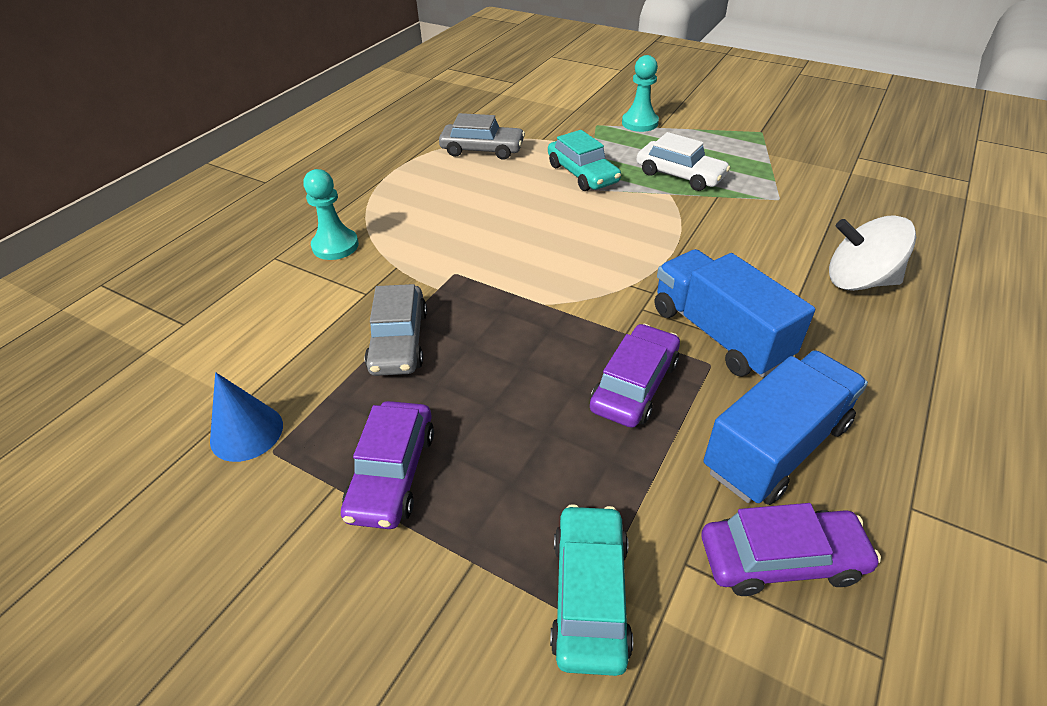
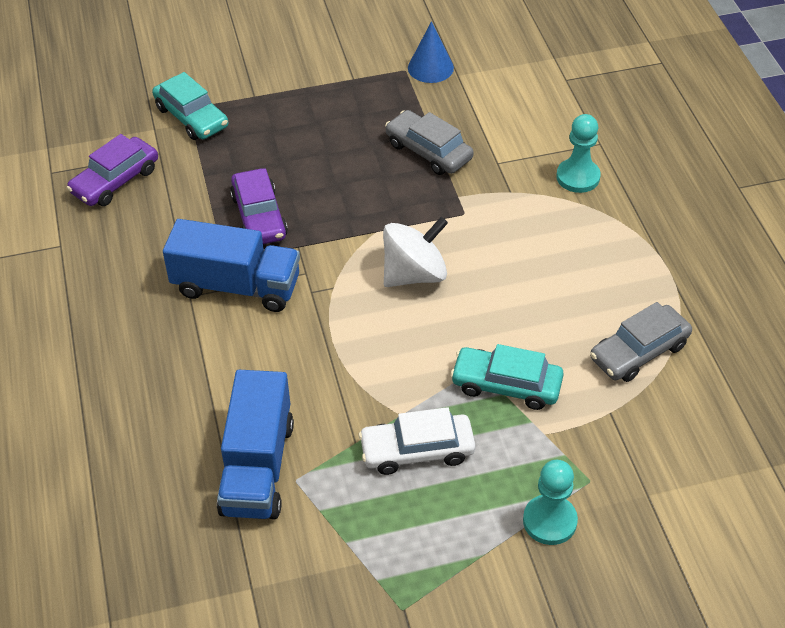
camera: 135 degrees right, 5 degrees up
(392, 473) = (334, 99): purple car -> none
(775, 447) = (150, 232): blue truck -> blue truck (258, 467)
(858, 281) = (165, 408): white spinning top -> white spinning top (414, 274)

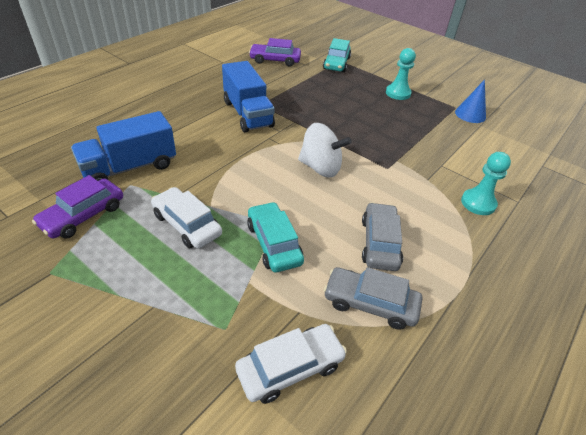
camera: 50 degrees right, 5 degrees down
(259, 216) = (300, 103): purple car -> purple car (83, 215)
(428, 151) = (413, 137): grey car -> grey car (380, 243)
(549, 521) = (170, 320): turquoise pawn -> turquoise pawn (398, 93)
(666, 451) = (290, 368): none -> white car

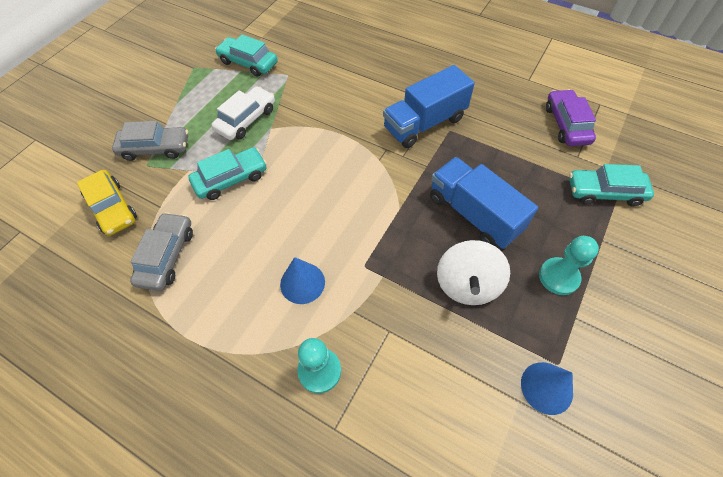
camera: 85 degrees right, 15 degrees up
(83, 215) = (248, 63): purple car -> turquoise car
(130, 167) = (309, 68): blue truck -> blue truck (473, 214)
(290, 368) = (112, 208): white car -> yellow car
(320, 168) = (346, 200): white spinning top -> white spinning top (467, 284)
(380, 243) = (239, 261): grey car -> grey car (155, 148)
(403, 203) = (302, 283): none -> blue cone

